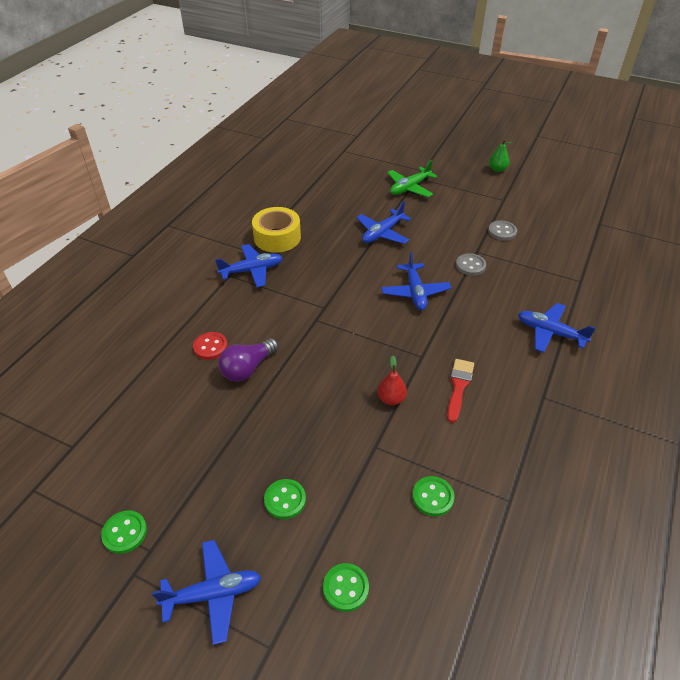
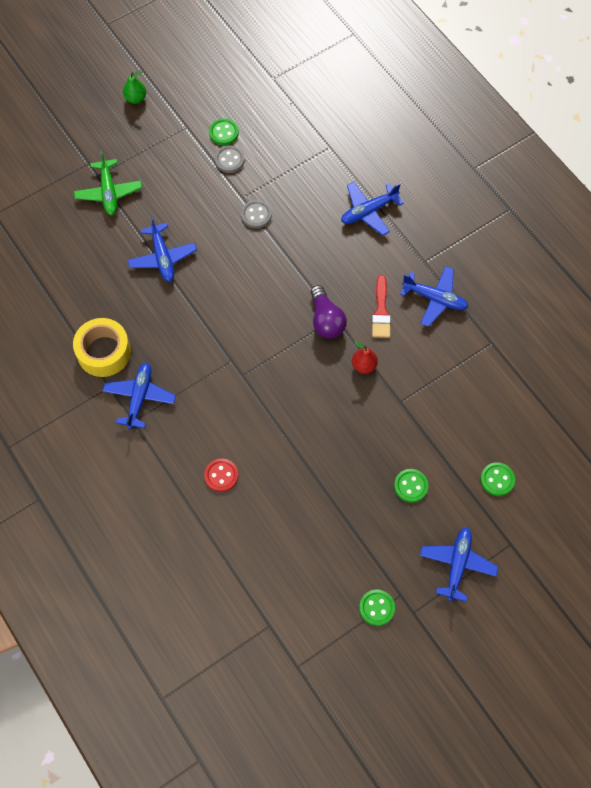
camera: 60 degrees left, 20 degrees up
(248, 368) = (266, 456): purple light bulb -> purple light bulb (326, 320)
(415, 292) = (260, 278): blue plane -> blue plane (434, 299)
(432, 497) = (463, 388): green button -> green button (224, 132)
(459, 386) = (381, 311): red brush -> red brush turned 135 degrees counterclockwise

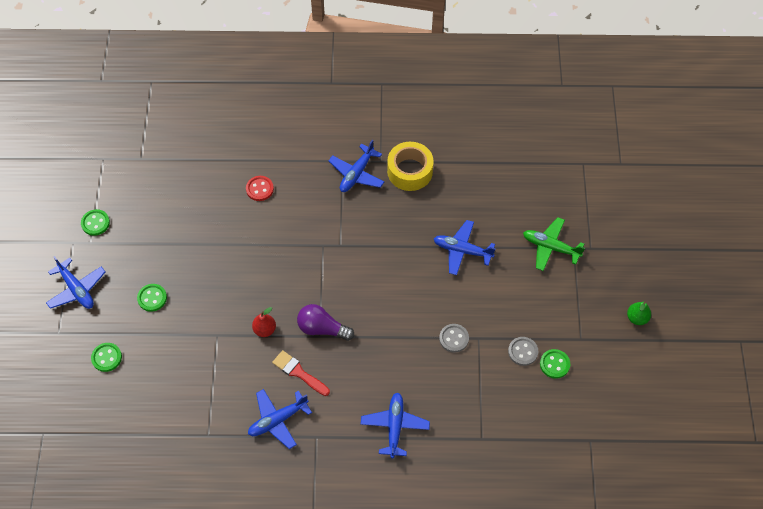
camera: 125 degrees right, 5 degrees down
(139, 397) = (357, 173): blue plane -> blue plane turned 75 degrees clockwise

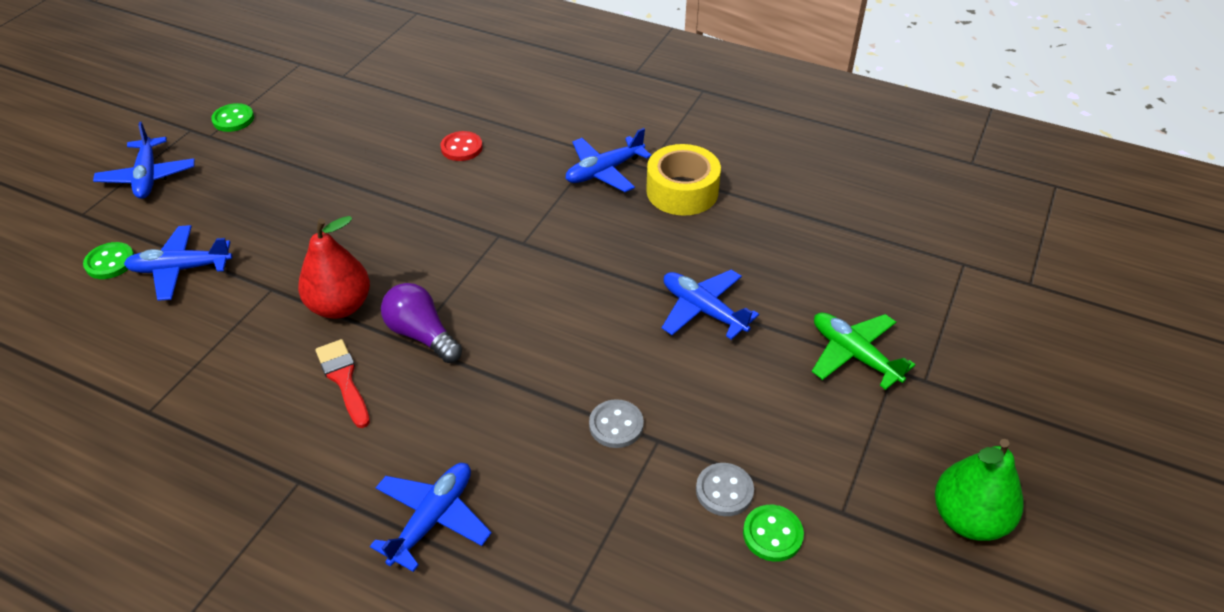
camera: 25 degrees right, 15 degrees down
(152, 298) = (227, 217): green button -> none
(265, 329) = (340, 306): red pear -> red pear, size x1.74
(278, 420) = (262, 432): blue plane -> blue plane (181, 269)
(637, 318) = (968, 518): green pear -> green pear, size x1.74

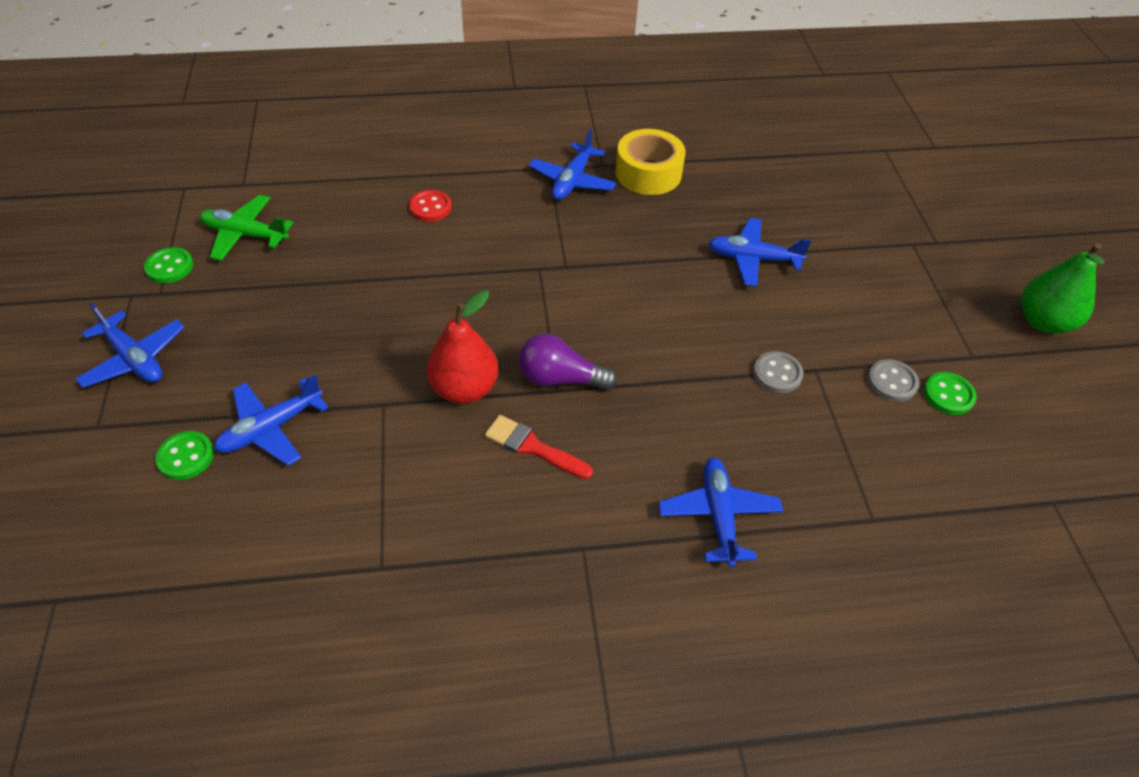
camera: 35 degrees left, 5 degrees up
(854, 355) = (880, 245): green plane -> green plane (245, 234)

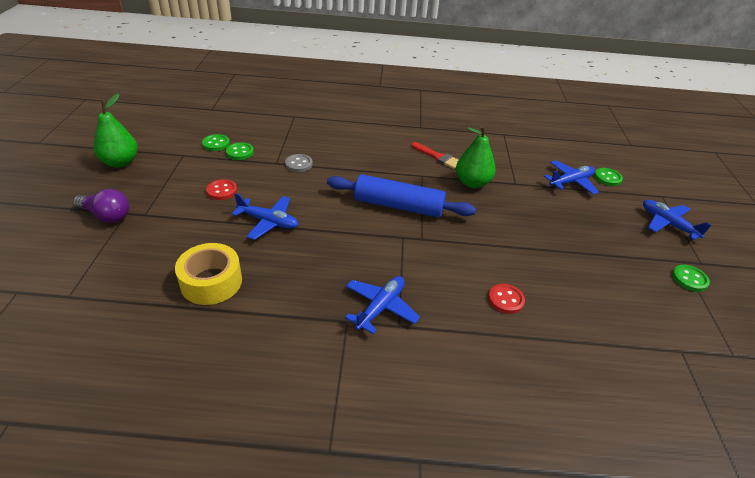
camera: 170 degrees left, 10 degrees down
(245, 234) = (649, 297): green plane -> none
(464, 389) = (472, 183): red pear -> green pear
(560, 379) = (419, 179): purple light bulb -> purple light bulb (106, 216)
(583, 316) = (398, 206): none -> blue rolling pin
(648, 173) = (309, 305): yellow tape -> yellow tape (211, 282)
(718, 515) = (359, 126): blue plane -> none
(852, 297) = (222, 191): none -> red button
(892, 382) = (240, 152): grey button -> green button

